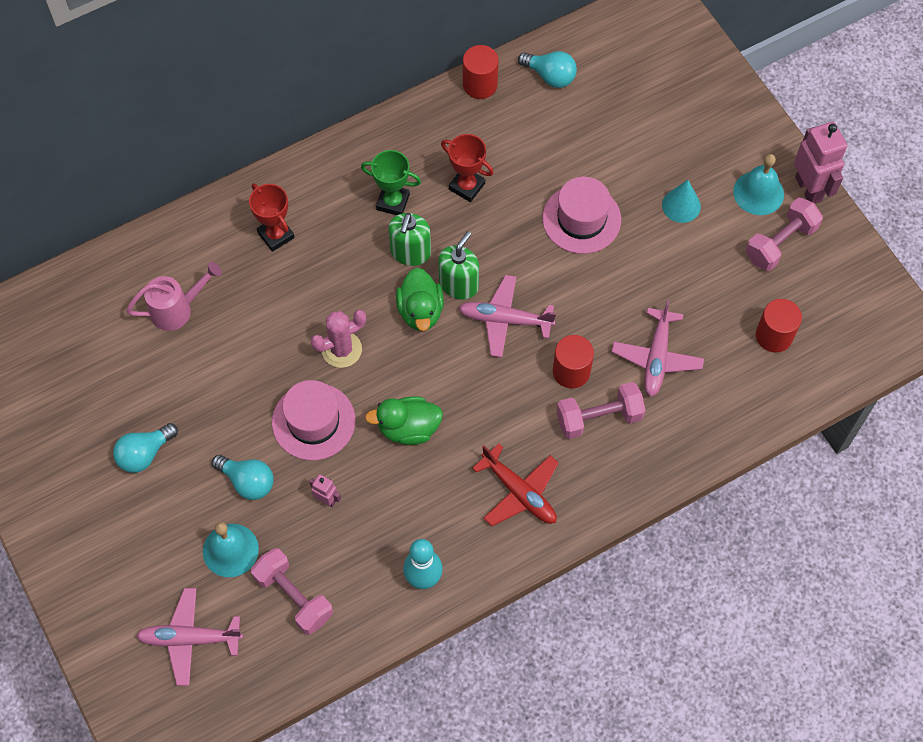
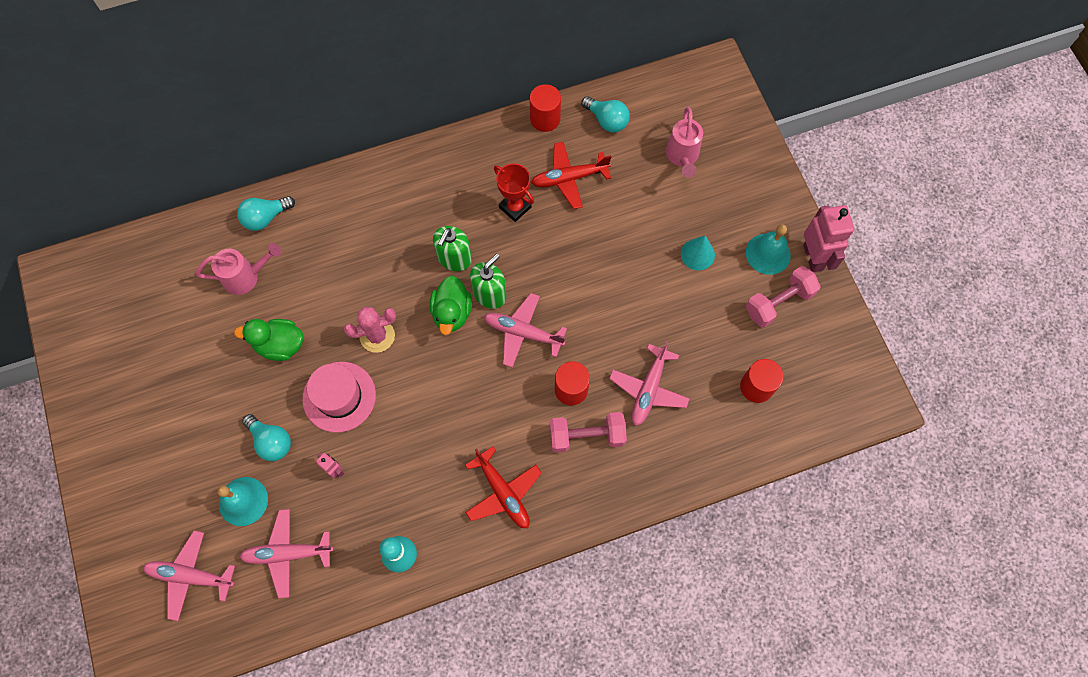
camera: 10 degrees right, 5 degrees up
(144, 454) = (190, 401): turquoise light bulb -> turquoise light bulb (265, 218)
(276, 235) = (343, 224): red trophy -> none
(294, 596) = (288, 553): pink dumbbell -> pink plane
(393, 202) = (449, 211): green trophy -> none
(408, 428) = (419, 417): green duck -> green duck (280, 345)
(521, 145) = (569, 178): none -> red plane
(581, 219) = (608, 252): pink hat -> none
(642, 103) = (682, 157): none -> pink watering can

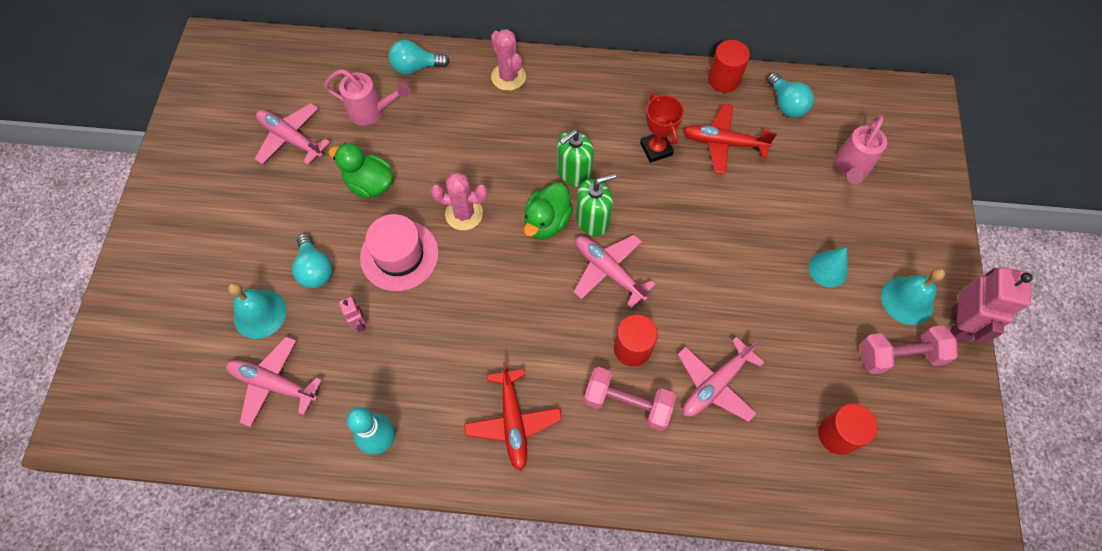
camera: 25 degrees right, 5 degrees down
(191, 576) = (174, 362): pink plane -> pink plane (291, 139)
(355, 193) = (508, 77): none -> pink cactus

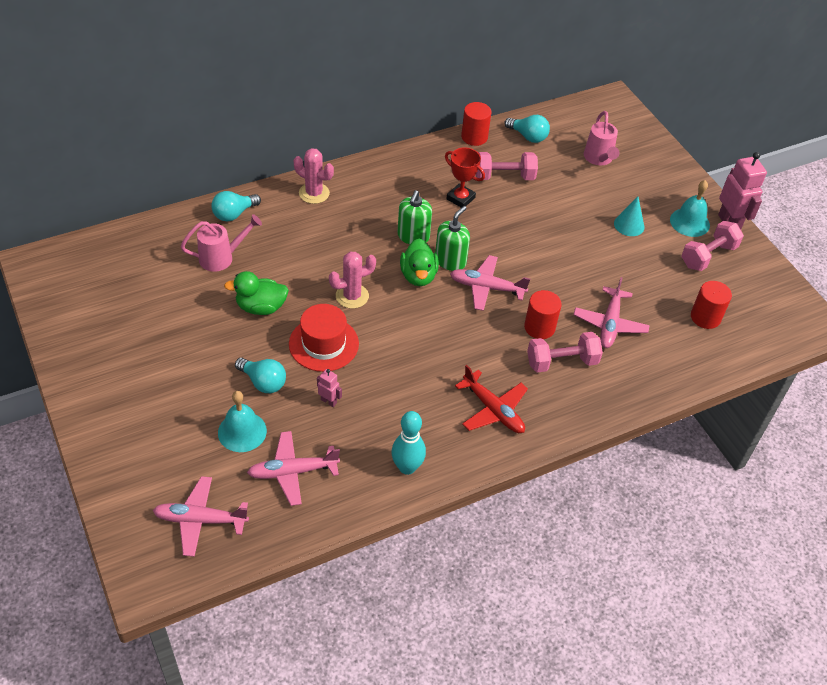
camera: 35 degrees left, 15 degrees down
(291, 139) = (168, 303): pink plane -> pink plane (200, 520)
(399, 255) = (323, 344): pink hat -> red hat
(723, 143) = (504, 176): red plane -> pink dumbbell

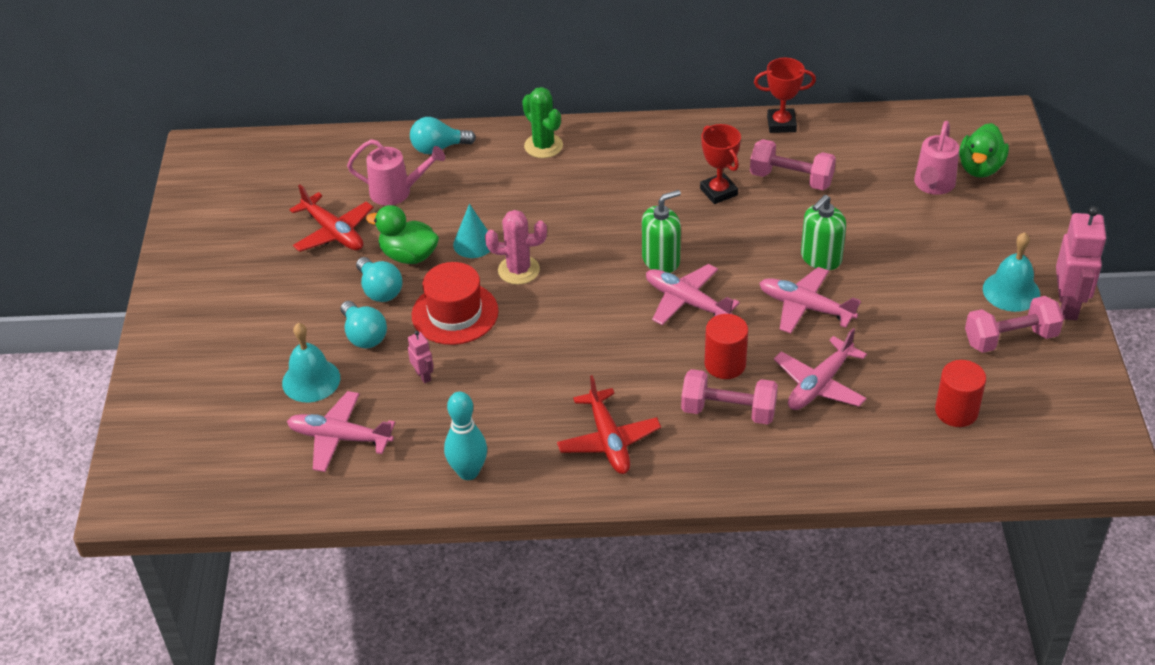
camera: 30 degrees right, 5 degrees down
(189, 304) = (333, 232): none -> red plane
(200, 520) = (215, 456): pink plane -> pink plane (805, 307)
(314, 193) = (543, 146): pink cactus -> green cactus
(413, 236) = (632, 222): green soap dispenser -> green soap dispenser (821, 258)
(418, 276) = (611, 267): green duck -> green duck (980, 168)
(474, 137) = (781, 124): red cylinder -> red trophy
(528, 136) = (853, 138): turquoise light bulb -> turquoise light bulb (380, 290)
(629, 225) = (922, 274): turquoise cone -> turquoise cone (473, 243)

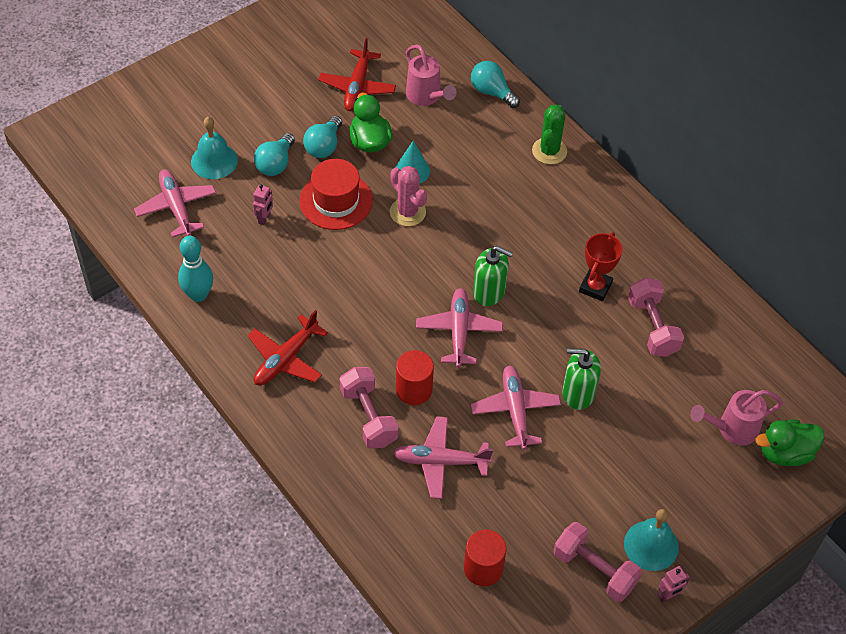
camera: 50 degrees right, 10 degrees up
(781, 124) = (712, 286): red trophy -> none
(1068, 306) = (668, 596): pink robot -> pink robot, size x0.48

